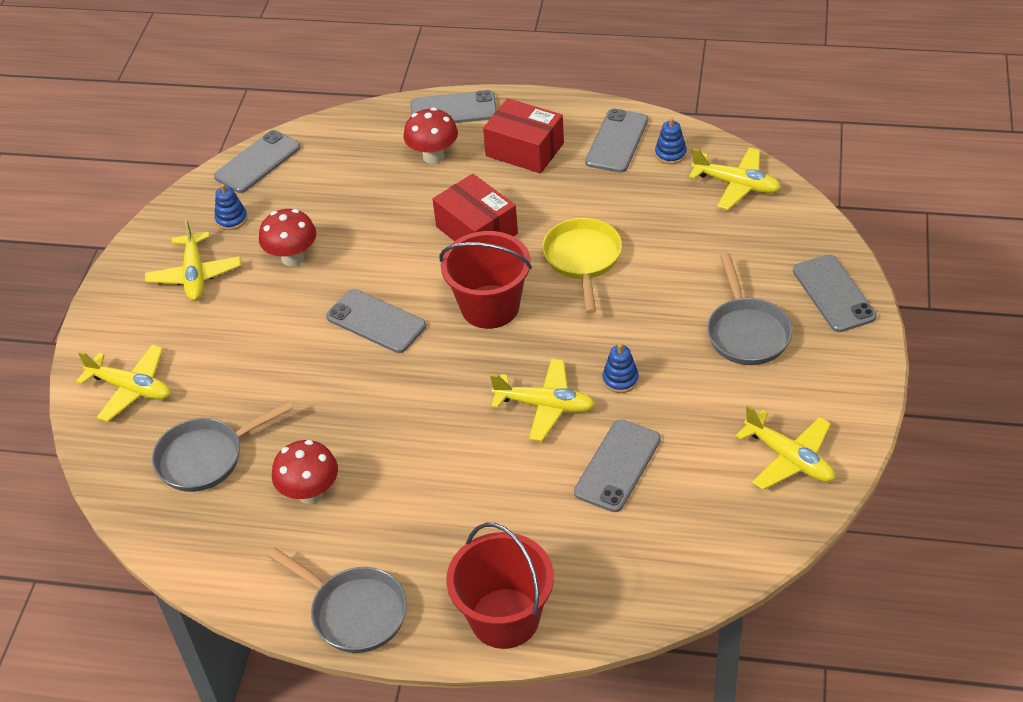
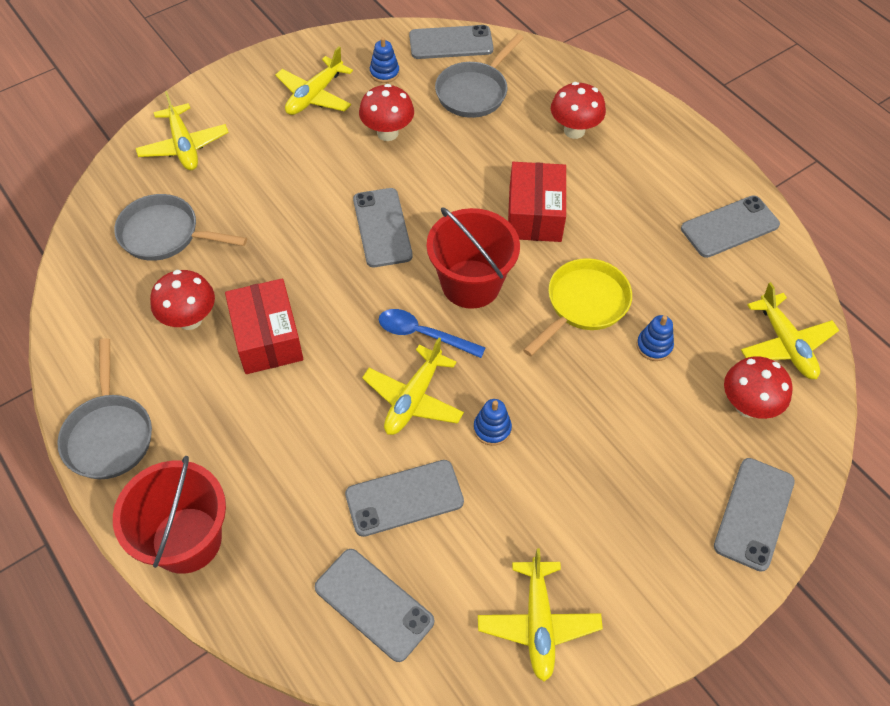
camera: 40 degrees right, 10 degrees up
(453, 109) = (633, 104): grey phone -> grey phone (374, 604)
(499, 363) = (423, 334): none -> blue spoon
(525, 149) = (648, 177): red box -> red box (267, 338)
(545, 406) = (413, 399): yellow plane -> yellow plane turned 60 degrees clockwise
(670, 154) = (761, 272): blue stacking toy -> blue stacking toy (654, 346)
(747, 332) = (638, 480): grey pan -> grey pan (474, 92)
(757, 238) = (747, 406): none -> red mushroom

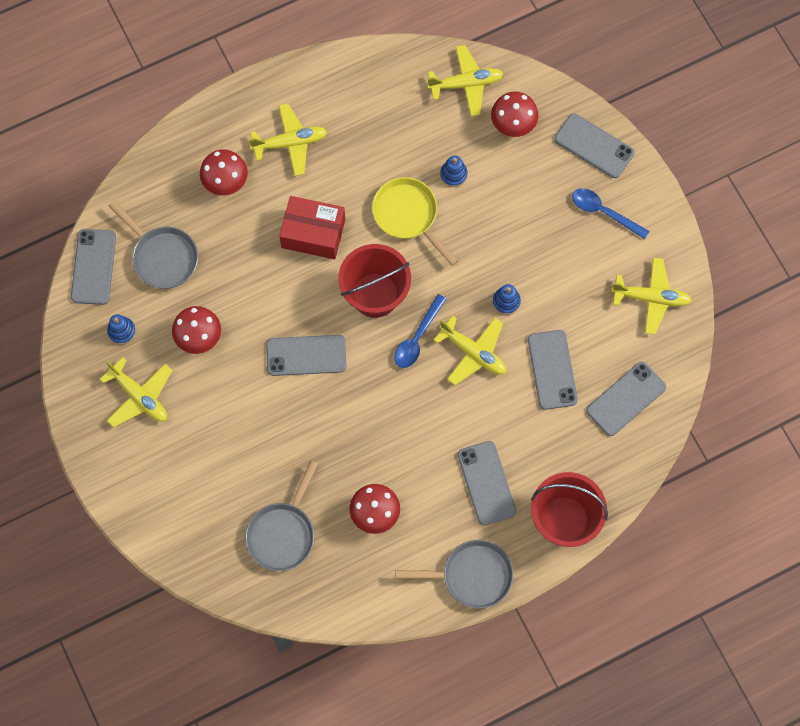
camera: 80 degrees left, 15 degrees up
(184, 146) = (181, 516): yellow plane -> yellow plane (290, 143)
(267, 338) = (402, 455): red box -> none
(656, 539) = (604, 212): none -> blue spoon
(729, 227) = (351, 90): grey phone -> grey phone (486, 483)

